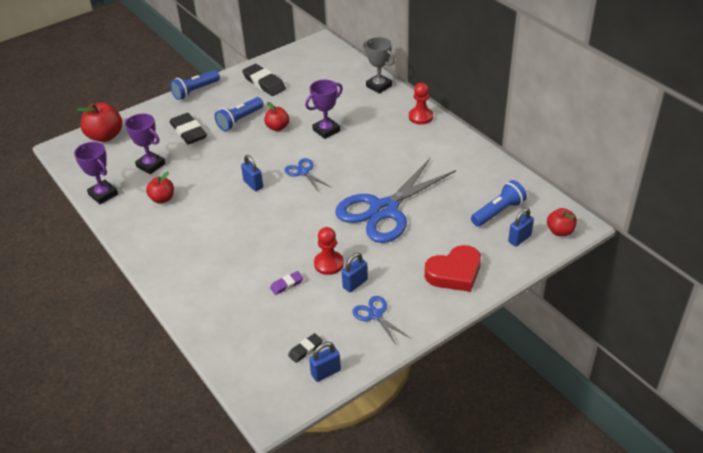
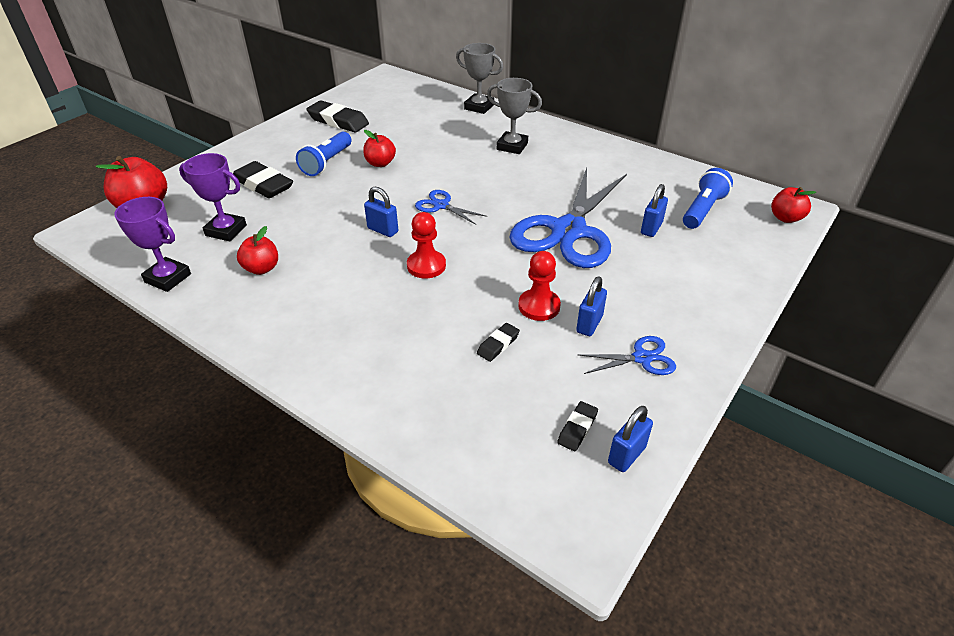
camera: 20 degrees left, 0 degrees up
(195, 91) = (252, 140): blue flashlight -> none
(287, 285) = (498, 344): purple eraser -> black eraser
(326, 130) = (443, 158): purple trophy -> none
(375, 315) = (642, 358): blue scissors -> blue scissors turned 135 degrees clockwise
(384, 128) = (512, 146): none -> grey trophy
(420, 117) = (546, 129): red pawn -> red pawn (426, 266)
(454, 273) = (703, 286): red heart -> none
(519, 239) = (748, 234): blue padlock -> blue padlock (651, 228)

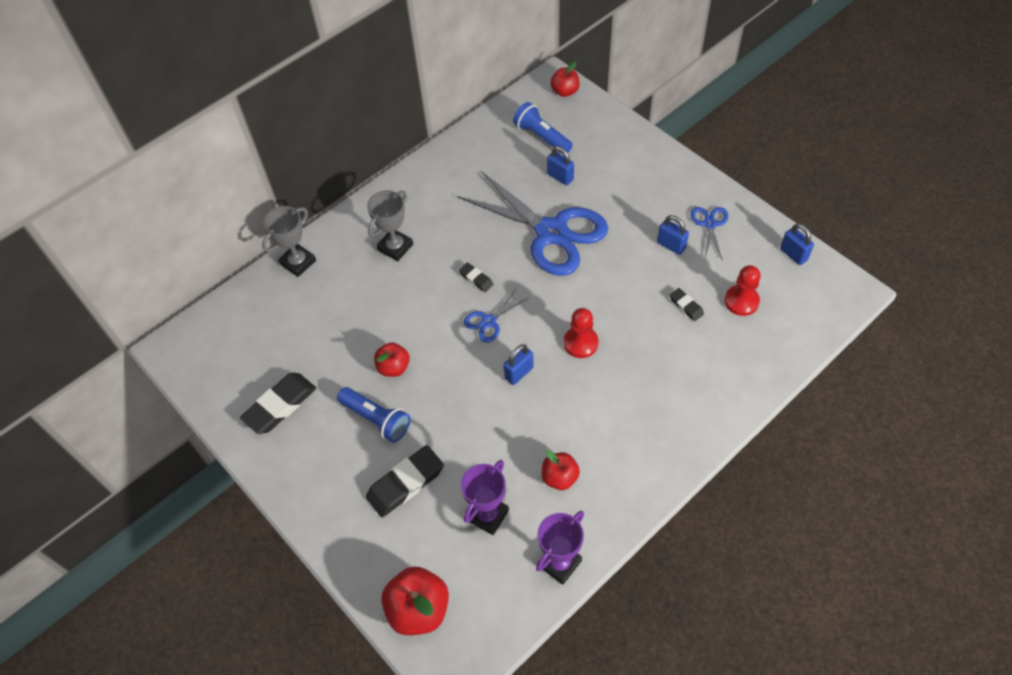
camera: 75 degrees left, 15 degrees up
(539, 306) = (646, 272): red pawn -> red pawn (741, 301)
(577, 428) = (770, 275): black eraser -> black eraser (476, 279)

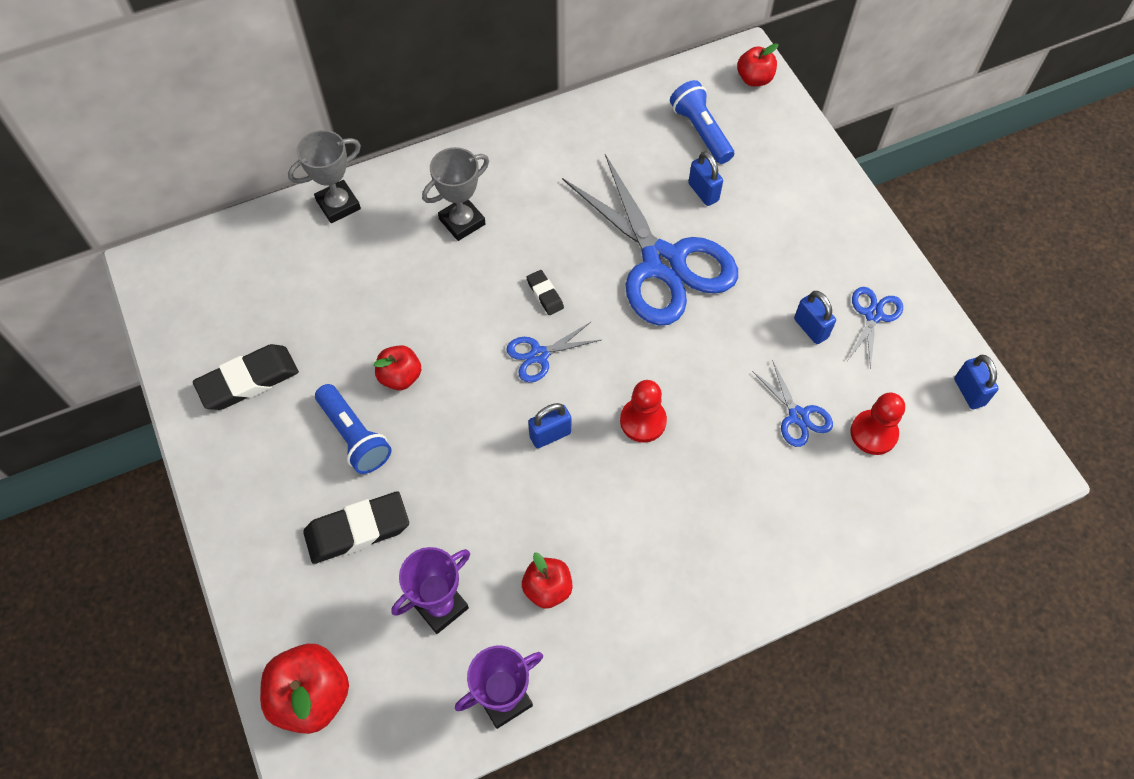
camera: 15 degrees right, 5 degrees up
(686, 306) = (798, 416): black eraser -> blue scissors

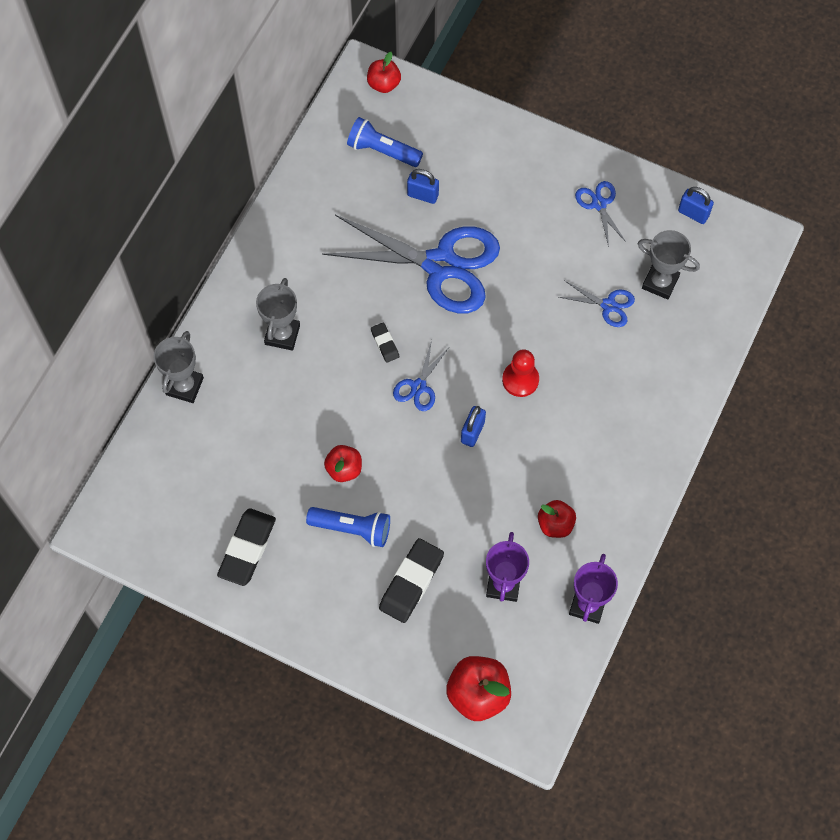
camera: 40 degrees left, 5 degrees up
(545, 294) = (385, 344): black eraser -> black eraser turned 45 degrees clockwise
(810, 328) = (569, 241): blue padlock -> none
(873, 433) = (660, 282): red pawn -> grey trophy

